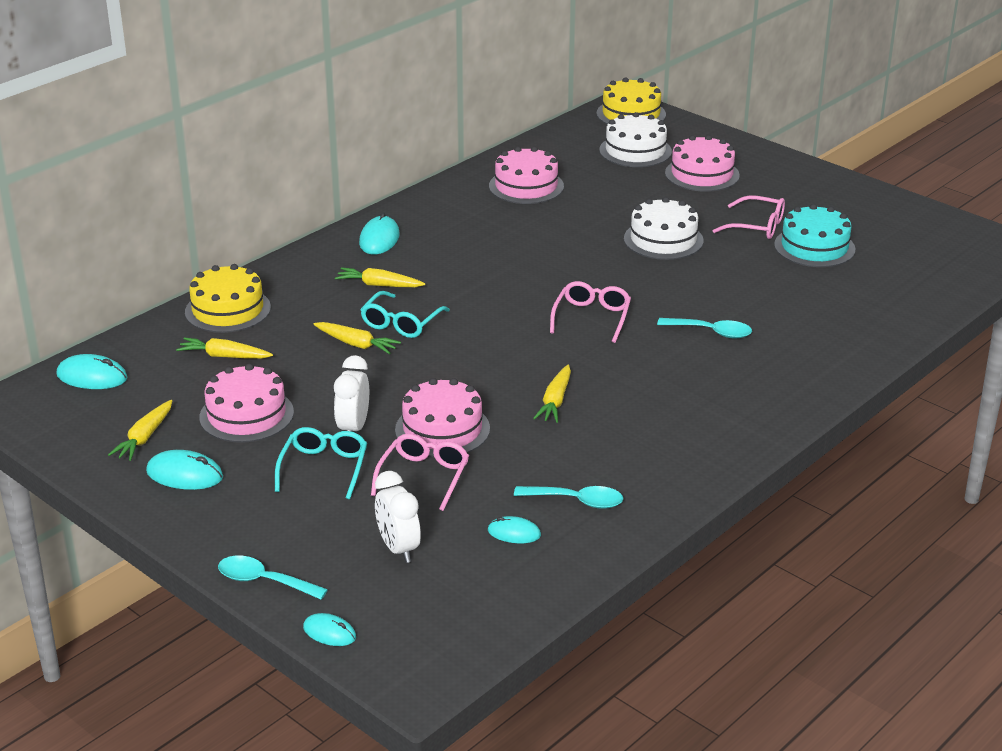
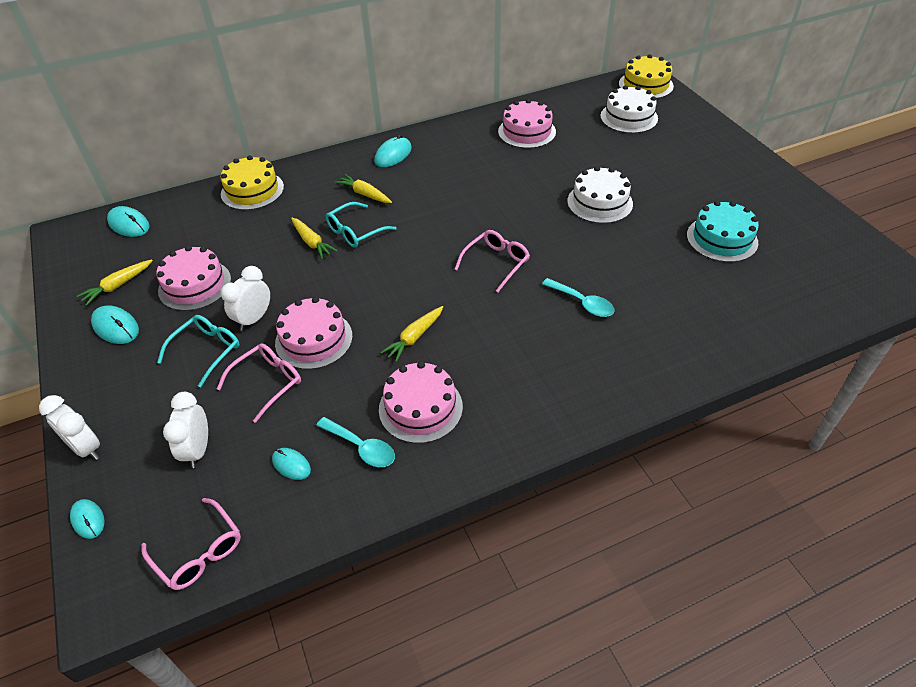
camera: 25 degrees right, 15 degrees up
(224, 356) = (220, 229): yellow carrot -> none
(264, 581) = (86, 448): turquoise spoon -> white clock
(702, 174) = (668, 148): pink cake -> pink cake (420, 408)
(757, 226) = (684, 207): pink glasses -> pink glasses (199, 552)

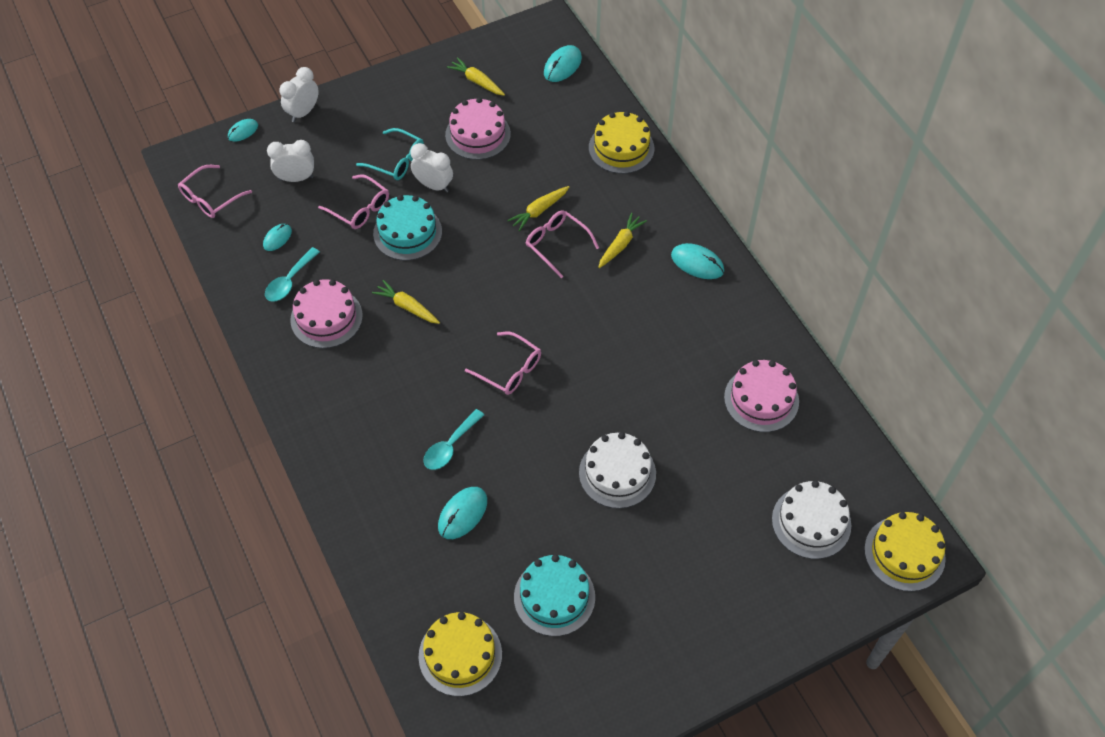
camera: 85 degrees right, 10 degrees up
(116, 327) = (426, 94): turquoise mouse -> turquoise mouse (462, 514)
(314, 339) = (407, 232): pink cake -> turquoise cake
(355, 231) = (557, 244): turquoise glasses -> pink glasses
(793, 294) = (460, 655): none -> yellow cake

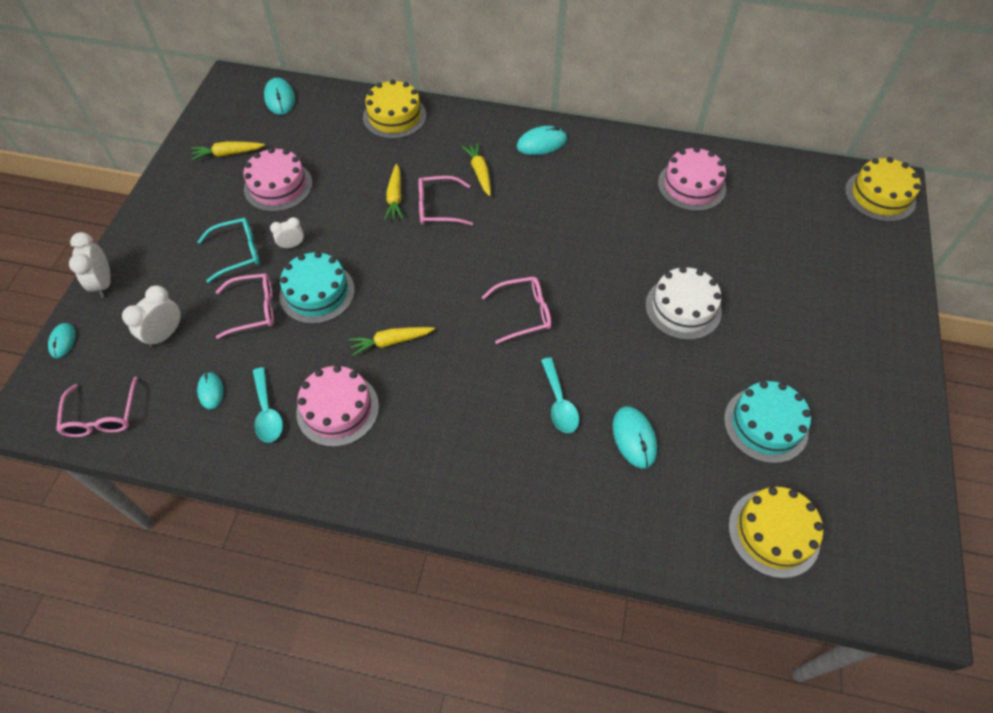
camera: 50 degrees left, 0 degrees up
(433, 185) = (292, 245): white clock -> white clock, size x0.64
(811, 522) = (817, 226): white cake -> none

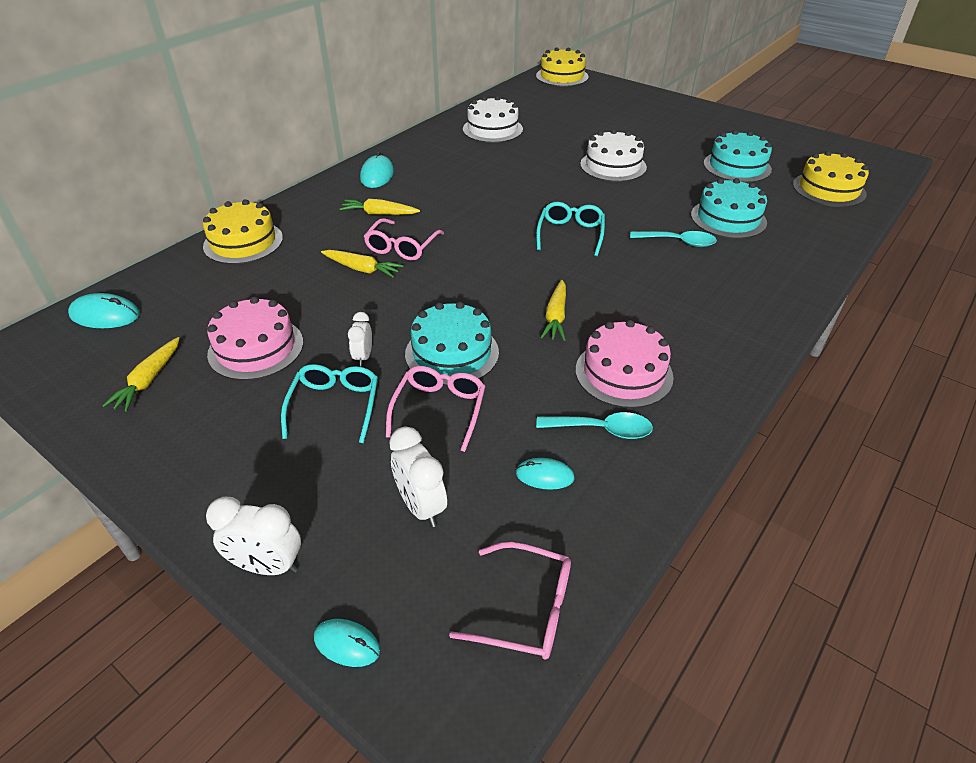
camera: 65 degrees left, 15 degrees down
(524, 313) = (570, 234): pink glasses -> turquoise glasses
(634, 438) = (728, 218): turquoise mouse -> turquoise cake
(691, 185) = (492, 129): pink cake -> white cake

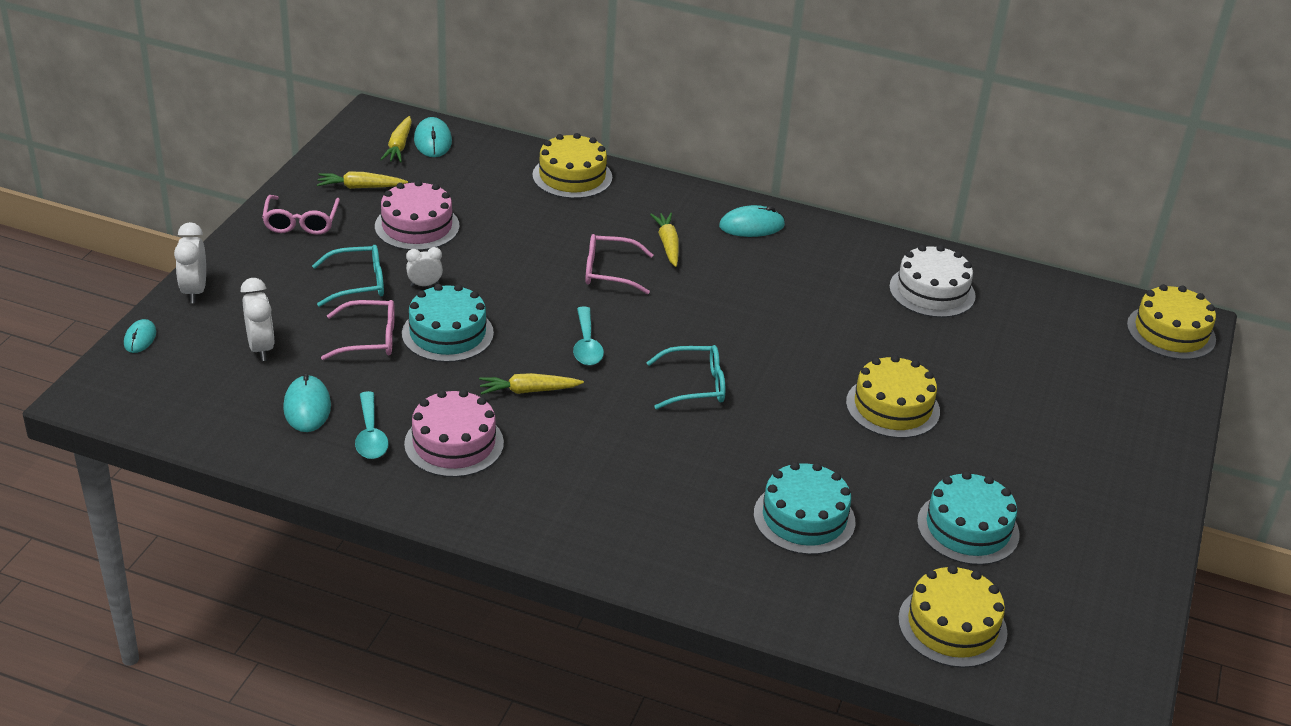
camera: 70 degrees right, 5 degrees down
(362, 269) = (558, 255): yellow carrot -> yellow carrot (399, 146)
(421, 506) = (261, 348): white clock -> white clock turned 120 degrees clockwise
(526, 609) = (177, 412): pink glasses -> pink glasses (301, 222)
(544, 476) = (307, 407): turquoise mouse -> turquoise mouse, size x1.55
(613, 166) = (892, 407): white cake -> yellow cake
(678, 242) = (720, 473): turquoise spoon -> turquoise spoon (586, 345)

